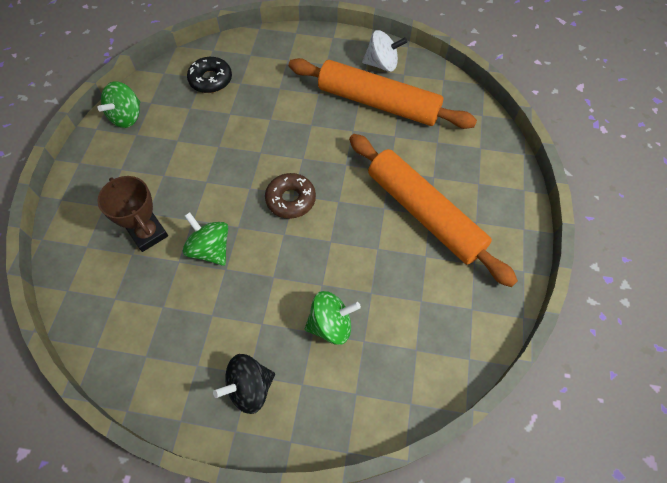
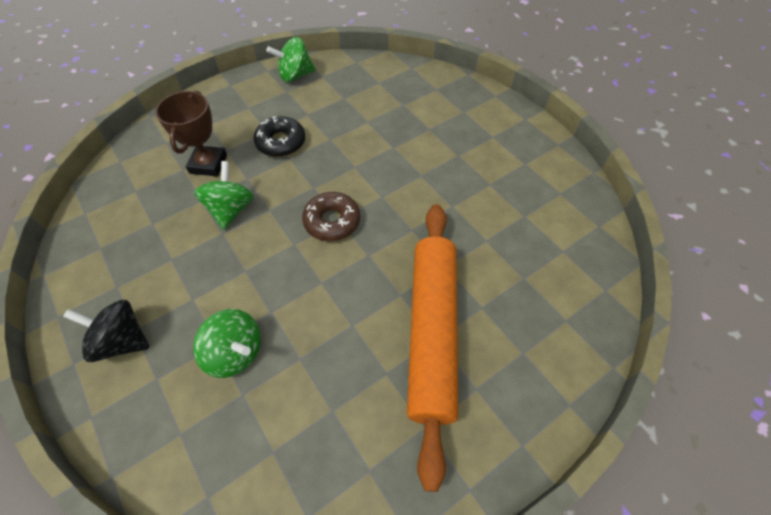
camera: 45 degrees right, 5 degrees down
(211, 80) = (383, 88): black donut -> black donut (281, 142)
(378, 103) = (504, 200): orange rolling pin -> none
(382, 64) = (547, 170): white spinning top -> none

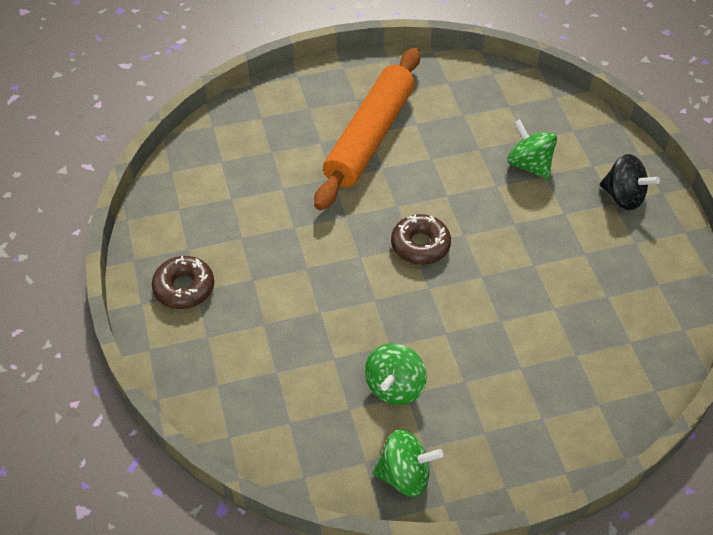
camera: 160 degrees left, 5 degrees down
(208, 164) = (544, 352): brown trophy -> none
(231, 209) = (522, 287): green spinning top -> green spinning top (395, 387)
(281, 142) = (452, 358): black donut -> none
(504, 135) = (184, 288): none -> brown donut

